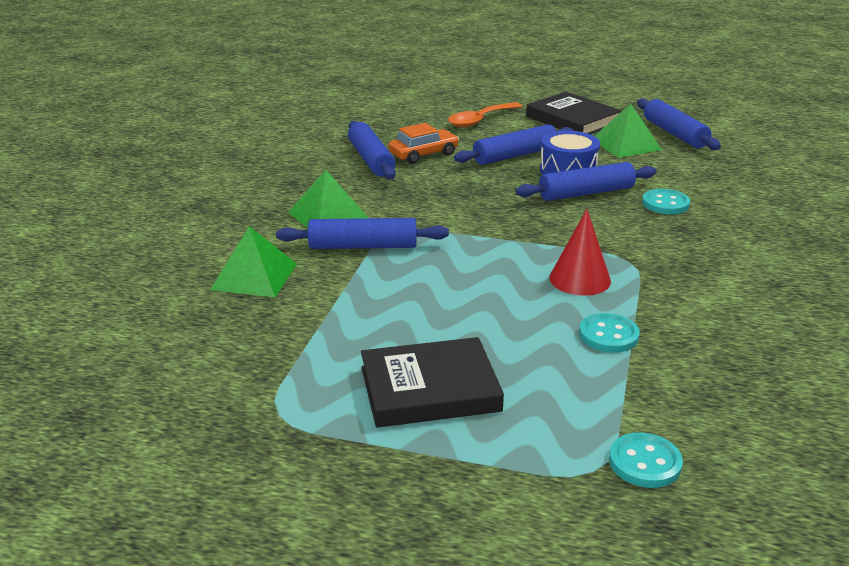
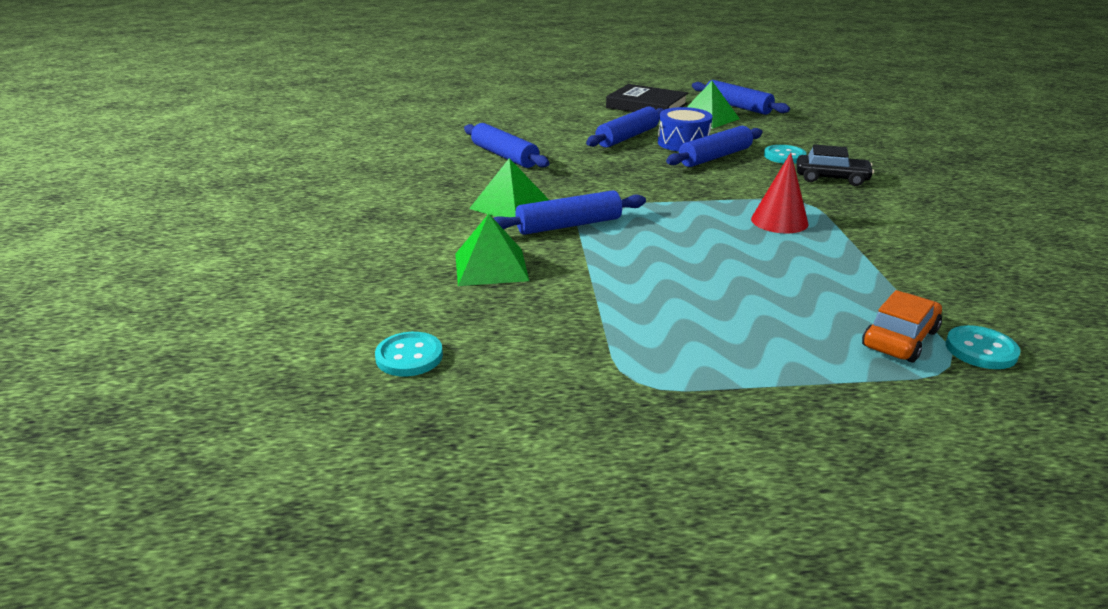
camera: 20 degrees left, 0 degrees up
(423, 154) = (548, 146): orange car -> orange car (900, 339)
(430, 389) = (750, 330): black book -> none
(480, 120) = (570, 115): orange spoon -> none
(608, 335) = (847, 259): turquoise button -> turquoise button (409, 356)
(692, 239) = (831, 178): none -> black car

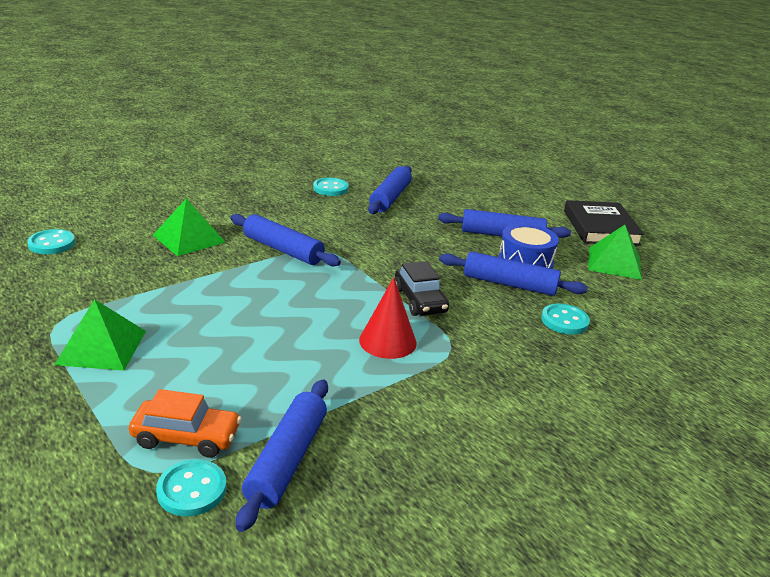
camera: 55 degrees right, 0 degrees up
(449, 174) = (330, 188): none -> turquoise button
(510, 205) = (297, 221): green pyramid -> green pyramid (102, 347)
(737, 106) = (679, 272): blue rolling pin -> blue rolling pin (287, 460)
(831, 178) = (537, 357): black car -> black car (420, 300)

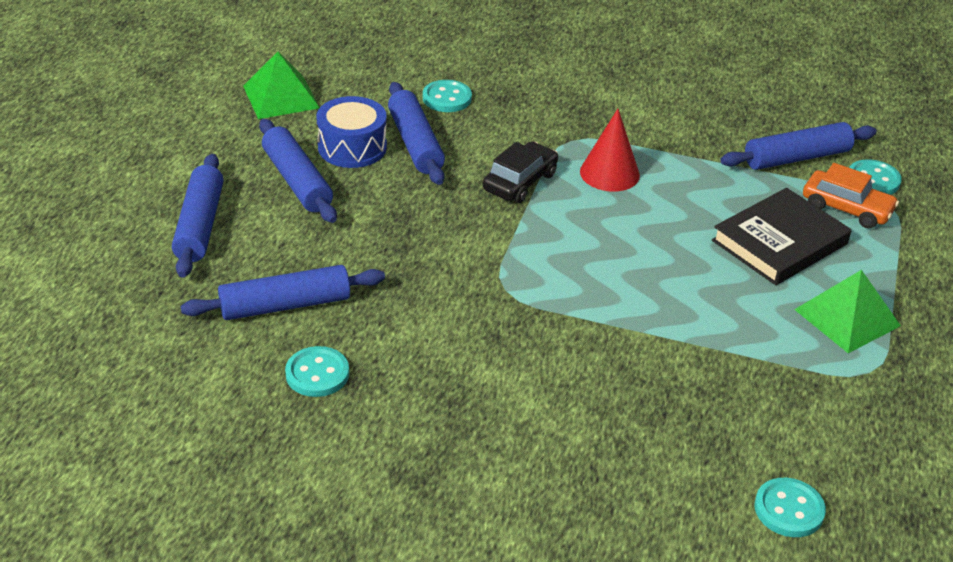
camera: 125 degrees left, 10 degrees up
(186, 437) = (846, 208): orange car -> orange car turned 150 degrees clockwise
(189, 238) = (620, 404): green pyramid -> none
(283, 250) = (543, 316): blue rolling pin -> blue rolling pin (199, 225)
(600, 227) = (187, 123): black book -> black book (779, 242)

